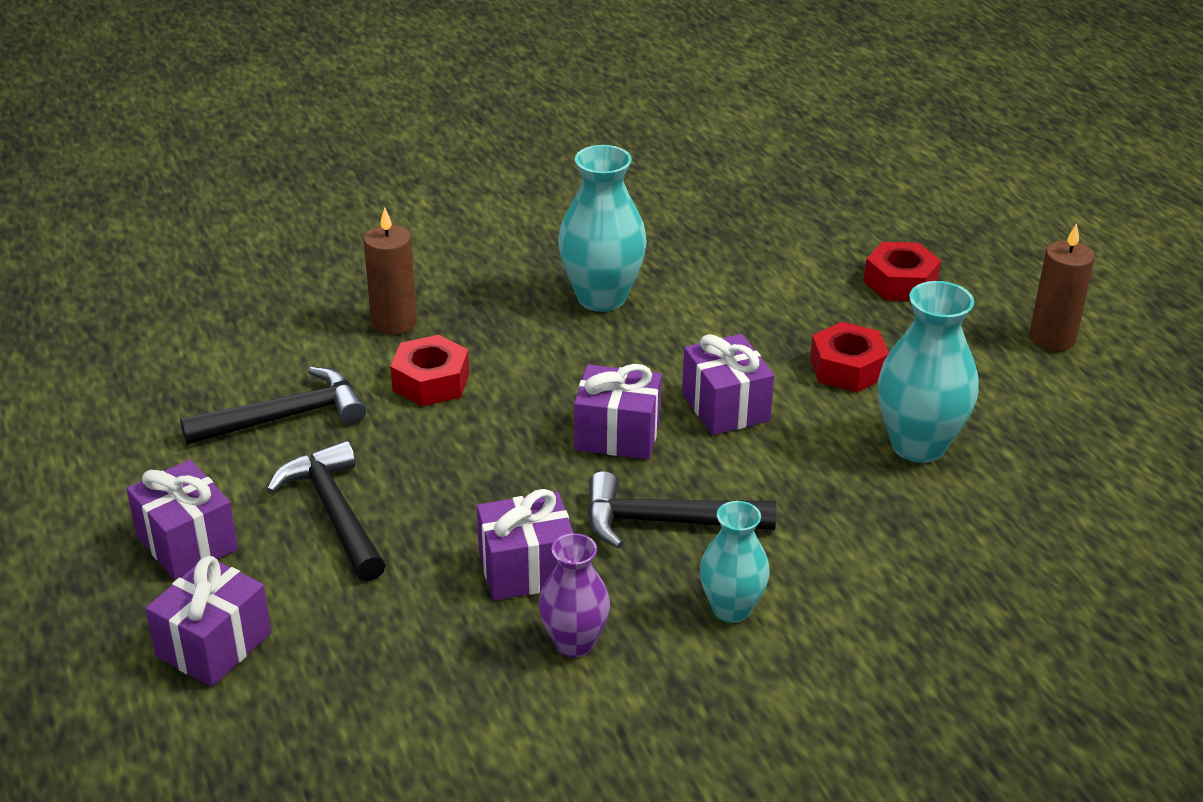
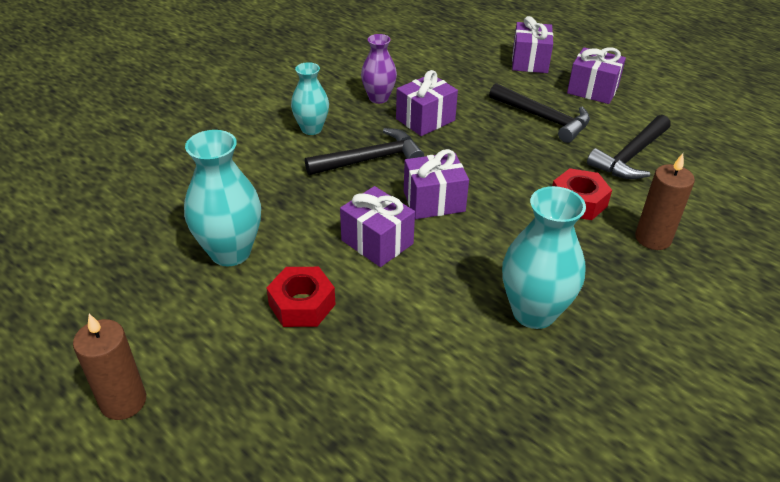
camera: 155 degrees right, 5 degrees up
(900, 282) = (283, 430): red nut -> none

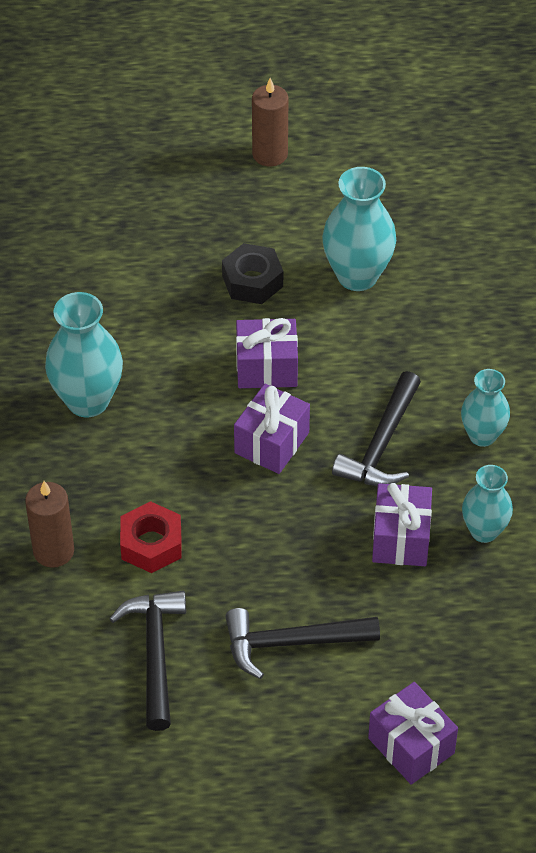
camera: 135 degrees right, 10 degrees up
(302, 304) = (252, 281): red nut -> black nut
(378, 98) = (484, 531): purple vase -> turquoise vase
(592, 90) = (289, 747): purple gift -> none

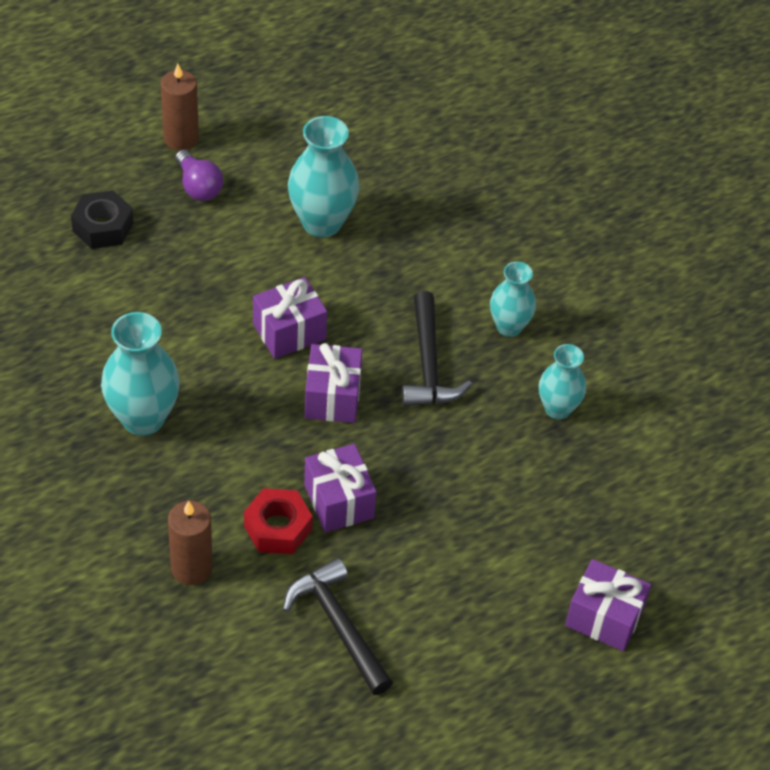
camera: 30 degrees left, 0 degrees up
(252, 281) = (231, 258): black nut -> black nut (103, 227)
(260, 204) = (198, 186): none -> purple light bulb
(291, 643) = (452, 569): black hammer -> none
(401, 538) = (492, 441): purple gift -> purple gift (339, 501)

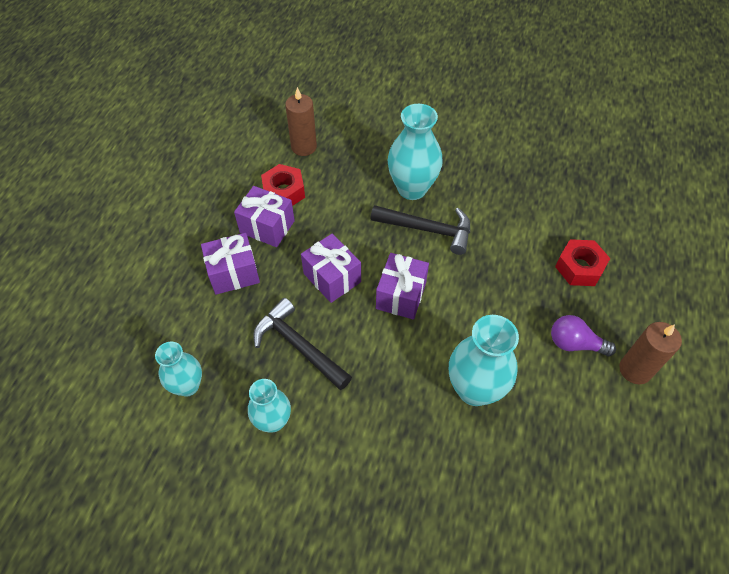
camera: 140 degrees right, 5 degrees up
(103, 227) = (579, 267): black nut -> red nut
(338, 625) = (207, 174): black hammer -> black hammer (428, 230)
(604, 617) = (61, 278): purple gift -> purple gift (233, 273)

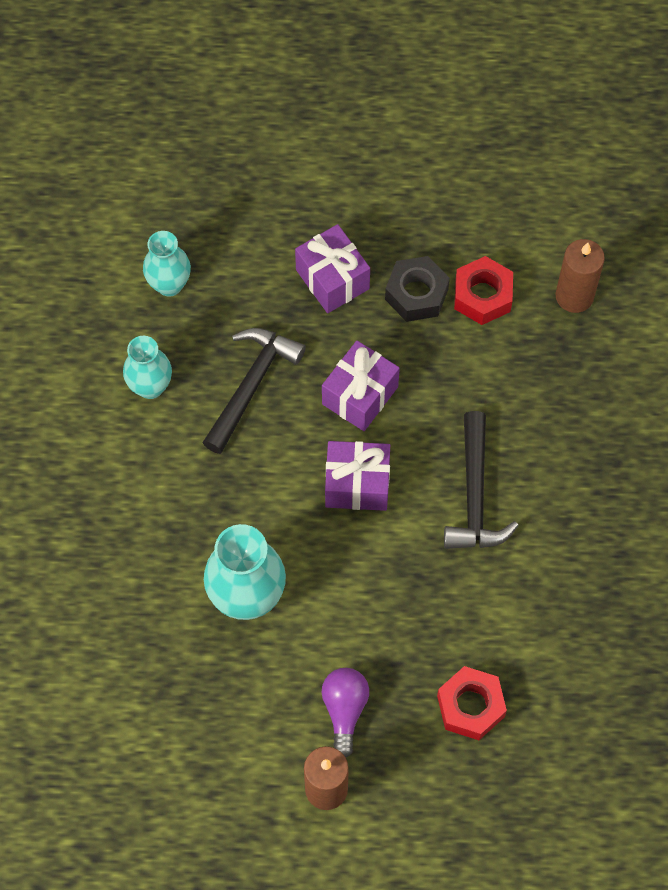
camera: 75 degrees right, 10 degrees up
(267, 227) = (416, 294): purple gift -> black nut
(412, 189) = (543, 459): turquoise vase -> none

